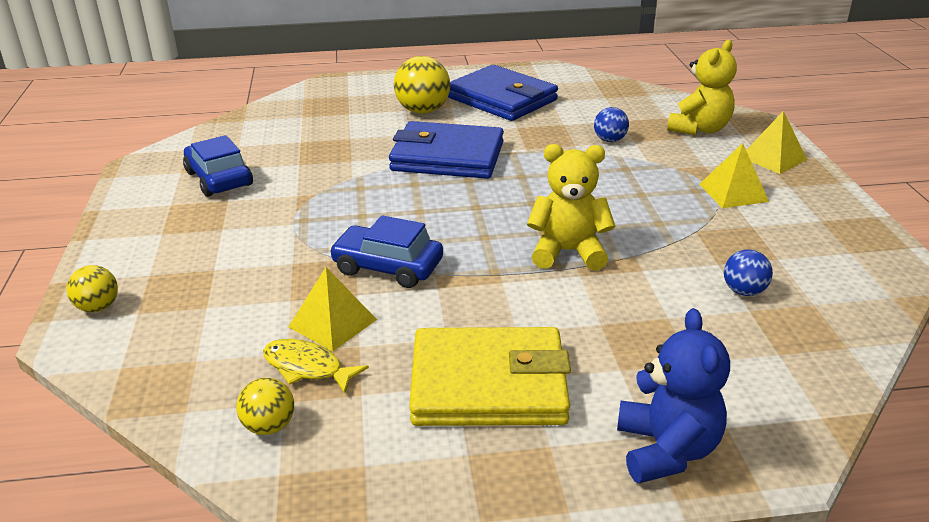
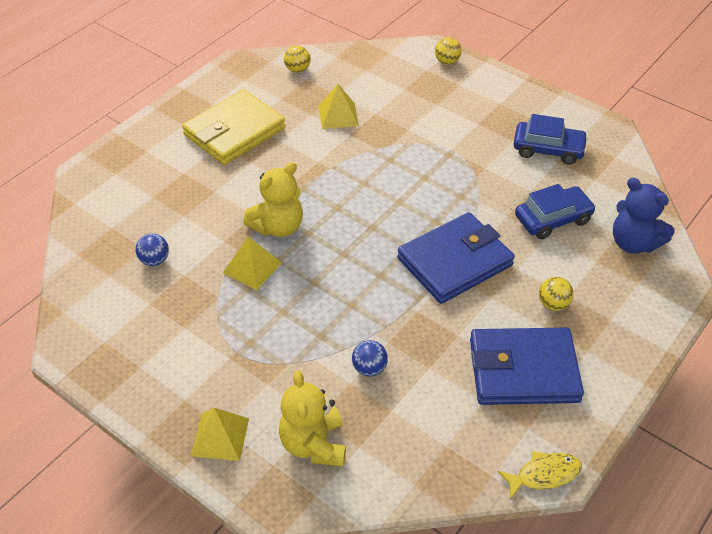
camera: 135 degrees right, 15 degrees up
(307, 368) = (318, 94): yellow fish -> yellow fish (544, 475)
(388, 267) = (359, 156): blue car -> blue car (553, 219)
(423, 111) = (553, 304): yellow ball -> yellow ball, size x0.57
(666, 450) = (134, 149): blue teddy bear -> blue teddy bear (633, 243)
(733, 192) = (221, 359): yellow pyramid -> yellow pyramid (252, 267)

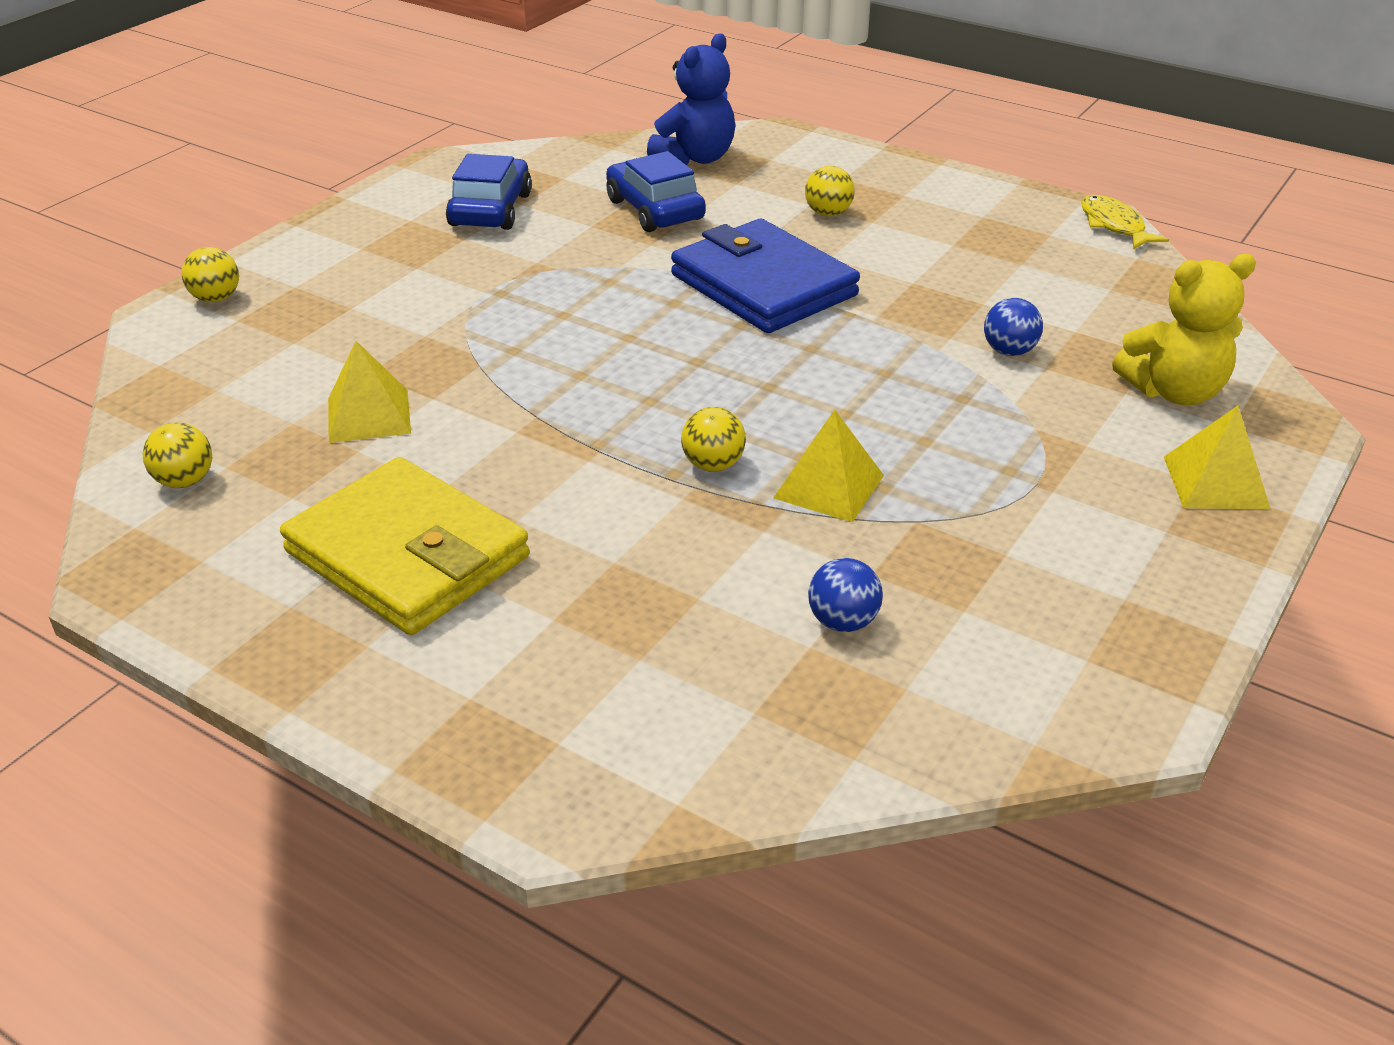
camera: 95 degrees left, 10 degrees down
(278, 227) = (713, 465): yellow teddy bear -> yellow ball
(523, 370) = (956, 235): blue wallet -> none

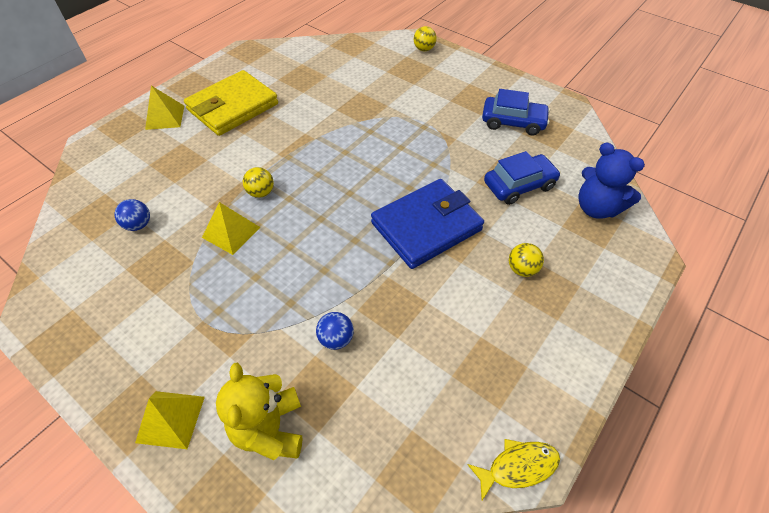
camera: 95 degrees right, 15 degrees up
(185, 481) = (295, 56): yellow ball -> none
(369, 415) = (326, 93): yellow pyramid -> yellow pyramid (165, 117)

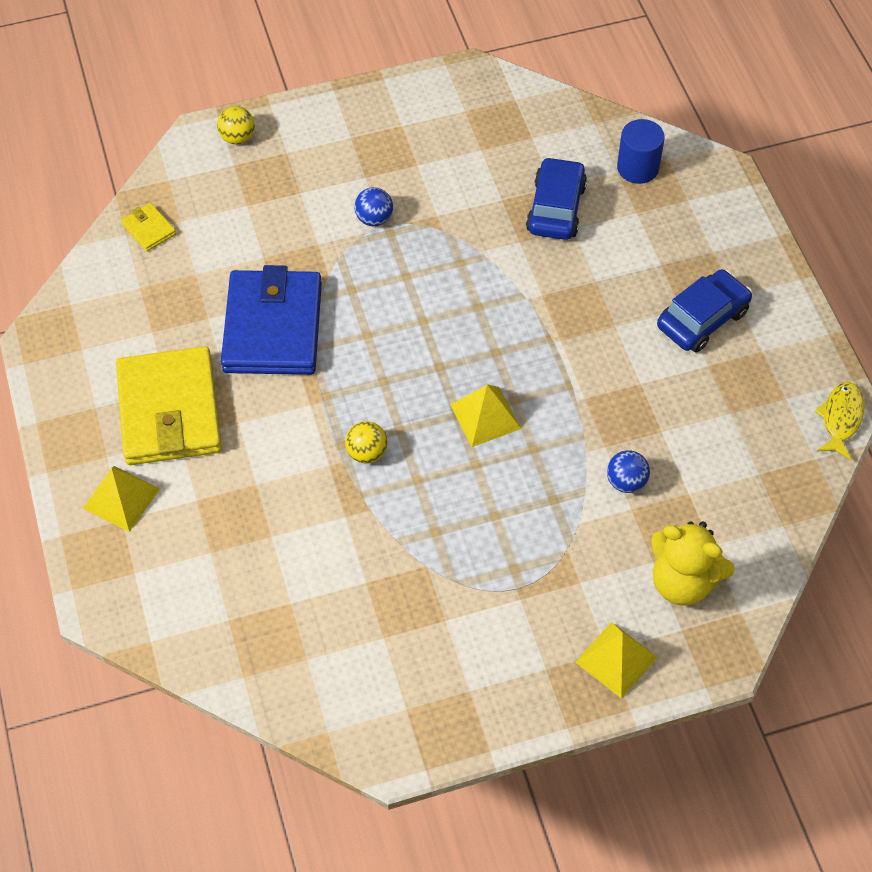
camera: 55 degrees left, 5 degrees up
(138, 225) = (320, 600): blue ball -> blue ball (374, 219)
(231, 232) = (408, 510): yellow pyramid -> yellow pyramid (485, 416)
(339, 50) = (149, 229): none -> yellow wallet
(426, 226) = (546, 325): blue wallet -> blue wallet (273, 327)
(513, 122) = (457, 145): blue car -> blue car (702, 319)
(522, 269) = (661, 282): yellow ball -> none
(596, 208) = (637, 168): blue teddy bear -> blue cylinder

